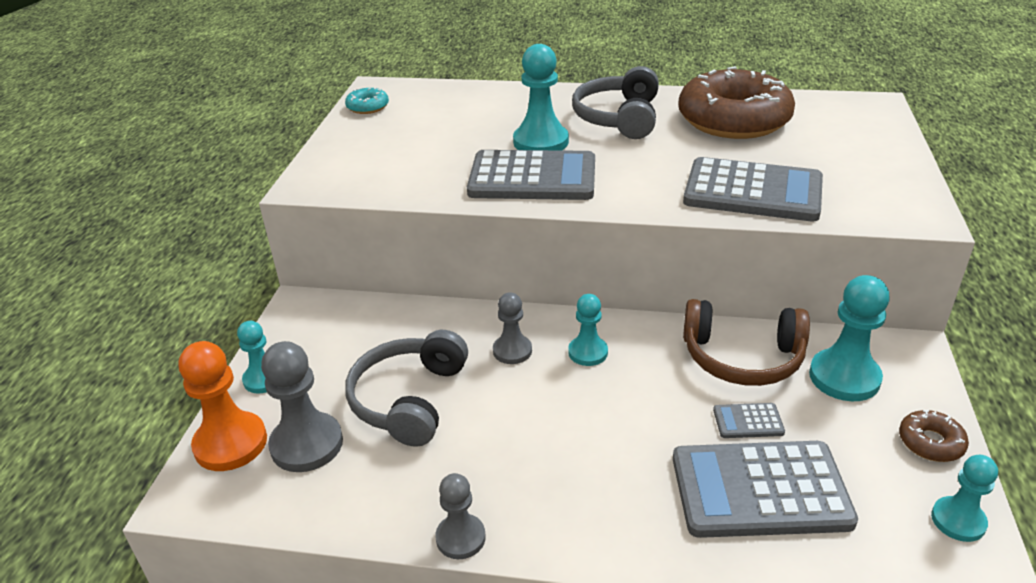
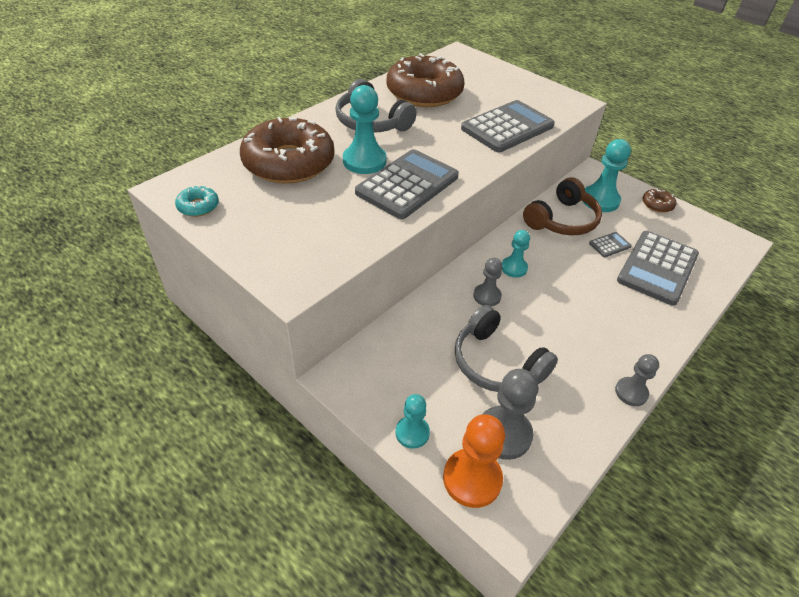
camera: 60 degrees left, 10 degrees up
(483, 112) = (289, 162): none -> brown donut
(748, 421) = (609, 245): grey calculator -> grey calculator turned 150 degrees counterclockwise
(958, 520) = (705, 226): turquoise pawn -> none

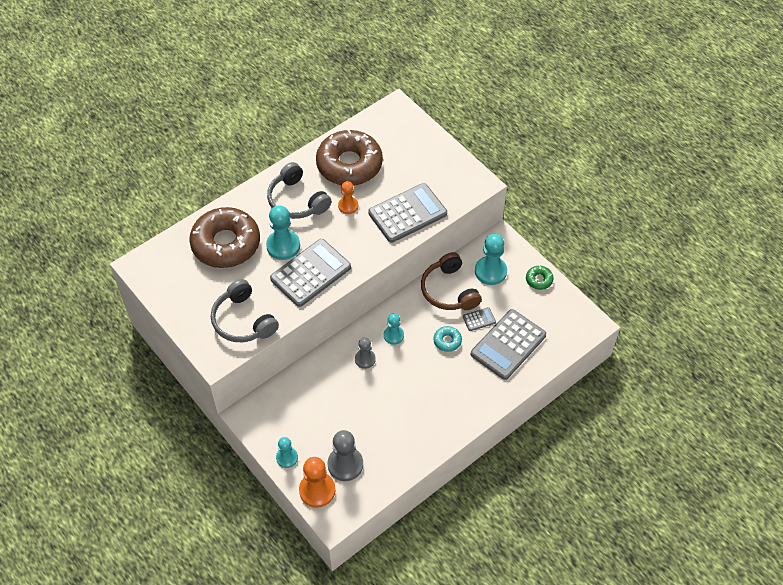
camera: 10 degrees right, 10 degrees up
(198, 206) = (158, 284): turquoise donut -> turquoise donut (447, 341)
(434, 124) = (348, 206): none -> orange pawn
(497, 362) = (356, 414): grey headphones -> grey headphones (243, 320)
(562, 220) = (449, 290): brown headphones -> brown headphones turned 105 degrees clockwise
(631, 392) = (441, 445): grey pawn -> none
(657, 204) = (539, 280): brown donut -> green donut

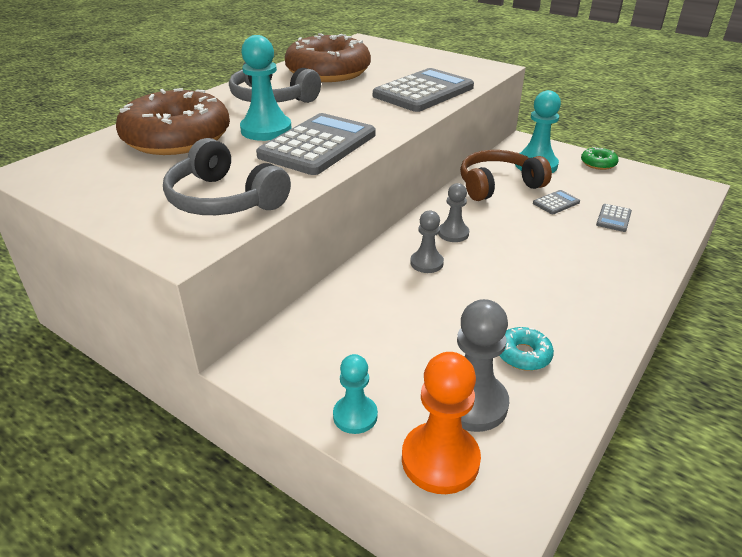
camera: 15 degrees left, 20 degrees down
(348, 206) = (343, 95): orange pawn -> none
(393, 335) = (453, 233): turquoise pawn -> grey pawn
(447, 341) = (531, 227): turquoise donut -> turquoise donut (523, 355)
(449, 290) = (498, 185): brown headphones -> brown headphones turned 105 degrees clockwise
(508, 345) = (613, 218): grey calculator -> grey calculator, size x0.43

